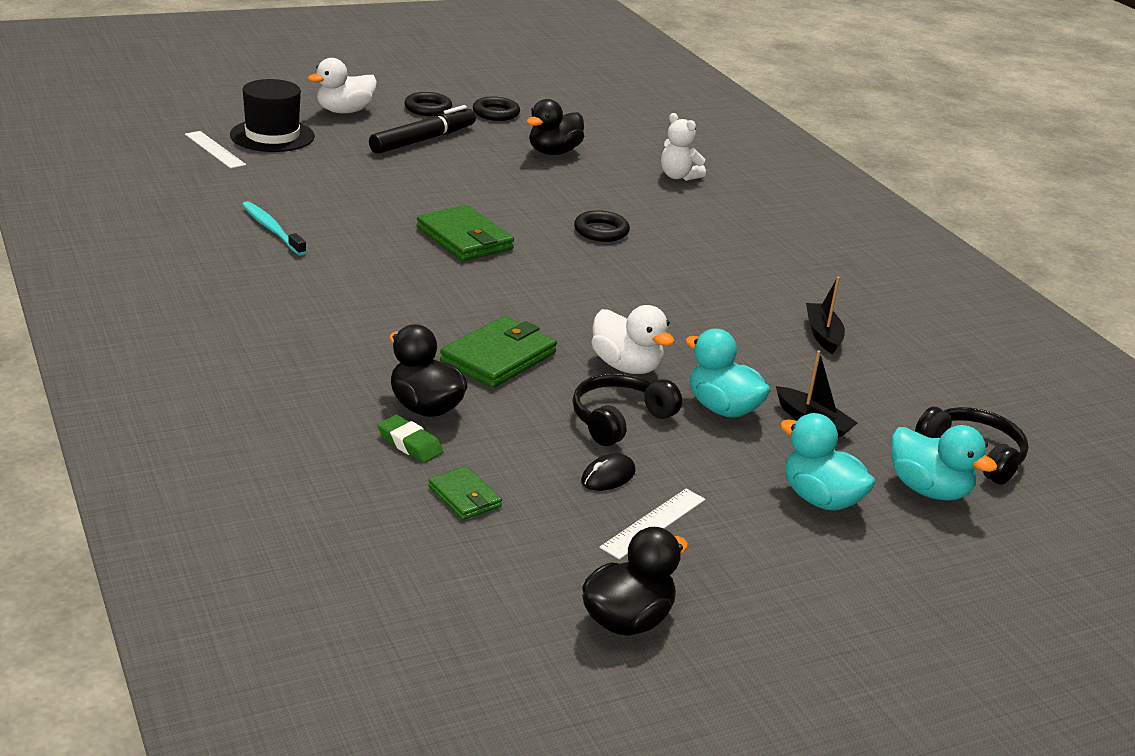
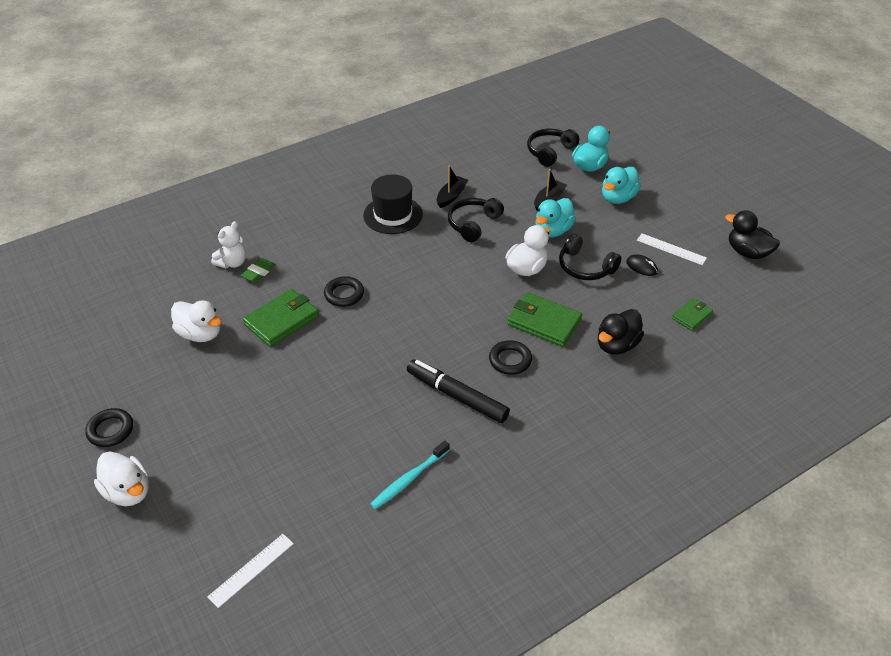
camera: 95 degrees left, 15 degrees up
(272, 136) = (205, 533): black hat -> black hat (393, 215)
(409, 444) = (657, 345): green eraser -> green eraser (259, 272)
(423, 140) = (192, 420): black marker -> black marker (457, 396)
(464, 239) = (383, 362): green wallet -> green wallet (281, 320)
(496, 113) = (115, 381): black ring -> black ring (510, 360)
(553, 152) = (200, 334): black duck -> white duck
(747, 341) = (473, 224): none -> black headphones
(823, 335) = (451, 196): black boat -> black boat turned 135 degrees clockwise

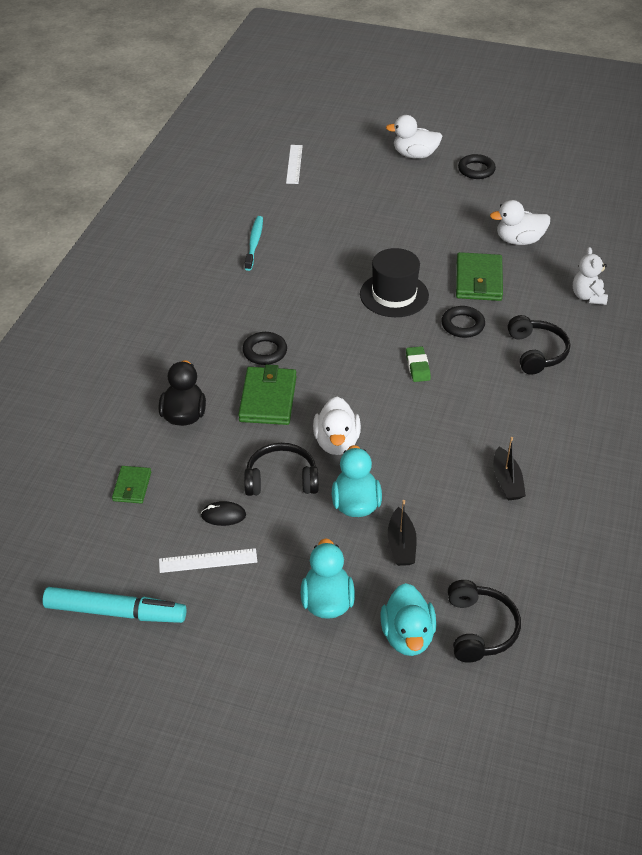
camera: 140 degrees right, 0 degrees up
(259, 272) = (555, 302): green eraser -> green eraser (417, 367)
(393, 215) = (531, 422): black hat -> black hat (394, 295)
(457, 396) = (278, 304): black marker -> none
(473, 224) = (443, 461): black headphones -> black headphones (536, 352)
(544, 322) = (268, 399): green wallet -> green wallet turned 75 degrees counterclockwise
(747, 252) = (115, 612): black duck -> turquoise marker

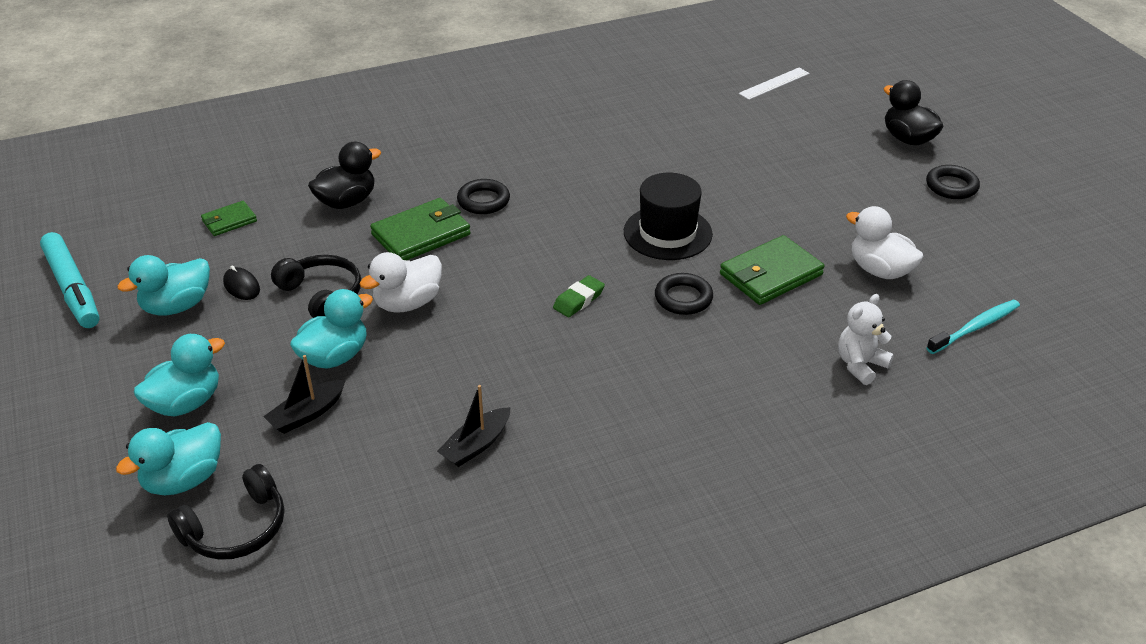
camera: 50 degrees right, 5 degrees down
(208, 561) = (177, 306): white ruler -> turquoise duck
(254, 243) = (625, 121): turquoise toothbrush -> turquoise toothbrush (975, 328)
(415, 155) = (908, 139): white duck -> black duck
(536, 352) = (710, 370): black headphones -> none

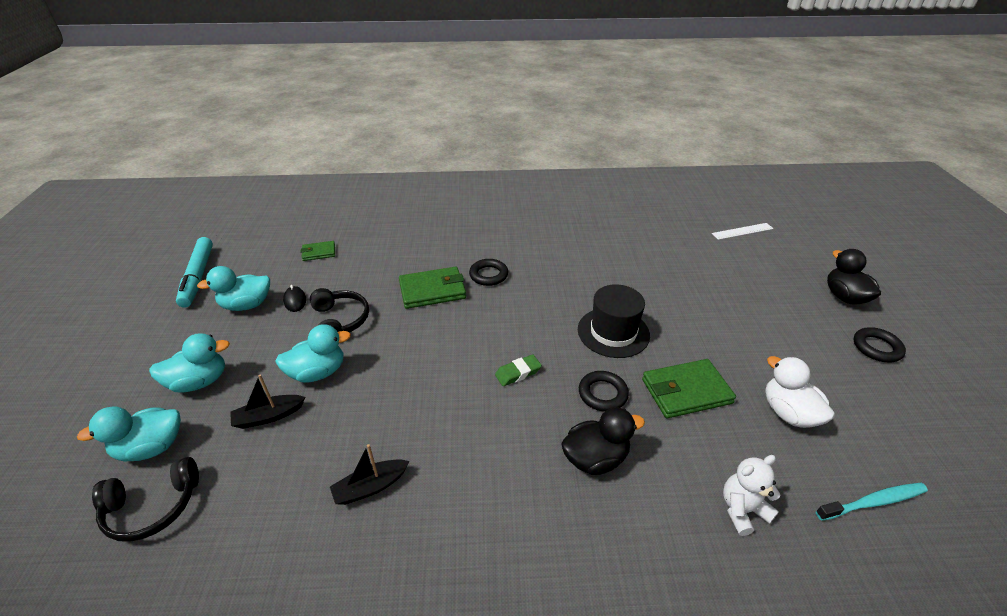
camera: 20 degrees right, 0 degrees up
(347, 202) = (398, 255): black duck -> black duck (595, 458)
(407, 303) = (393, 342): white duck -> none

